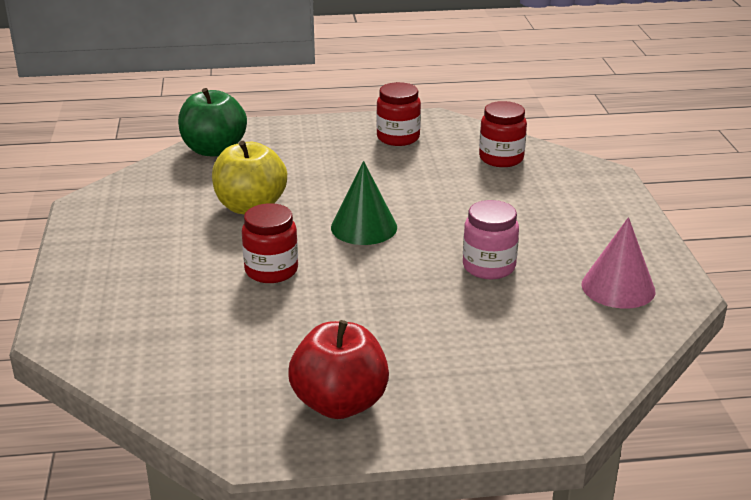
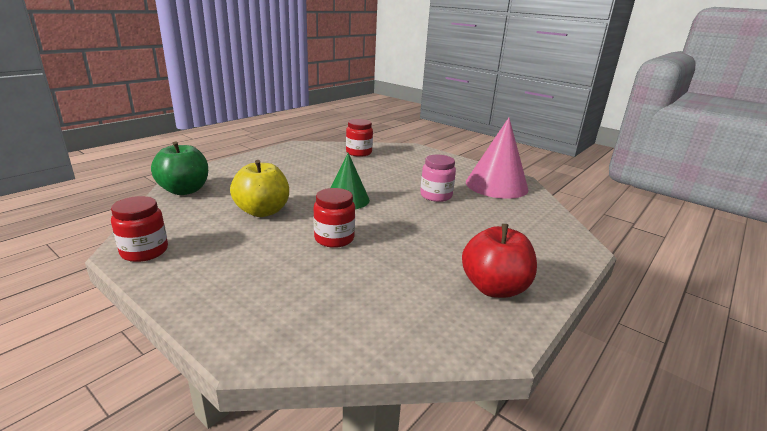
camera: 45 degrees left, 5 degrees down
(398, 138) = (293, 157): red jar -> red jar (144, 251)
(618, 287) = (496, 185): pink cone -> pink cone, size x1.55

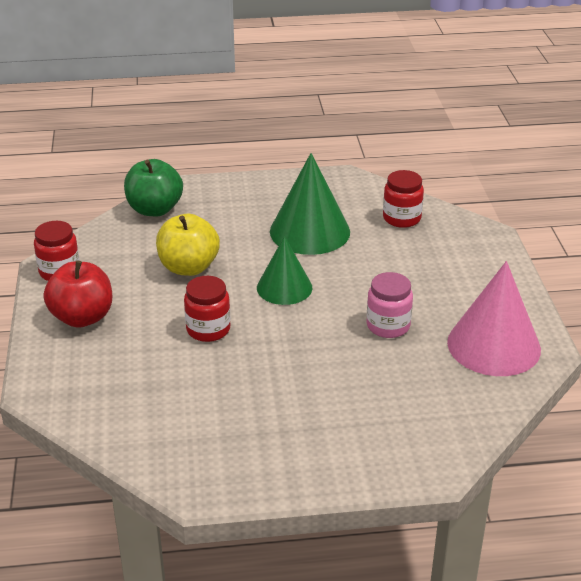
camera: 45 degrees right, 10 degrees up
(317, 171) = (310, 231): none -> green cone
(494, 288) = (266, 451): red apple -> red apple (82, 317)

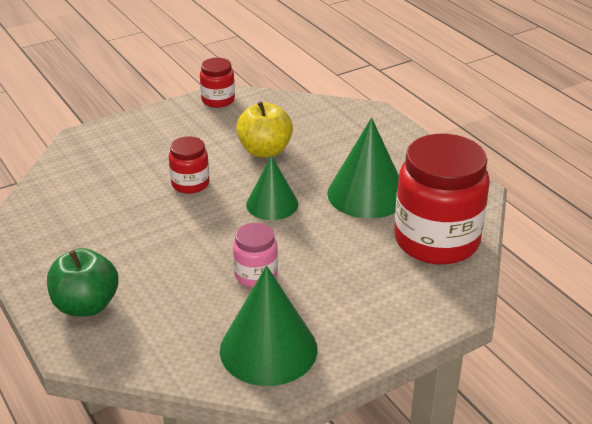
camera: 65 degrees right, 0 degrees up
(82, 317) = (170, 127): red apple -> none
(154, 209) = (331, 111): green apple -> green apple (86, 305)
(401, 218) = (436, 240): red jar -> red jar, size x2.07
(493, 345) = (268, 349): pink cone -> green cone

